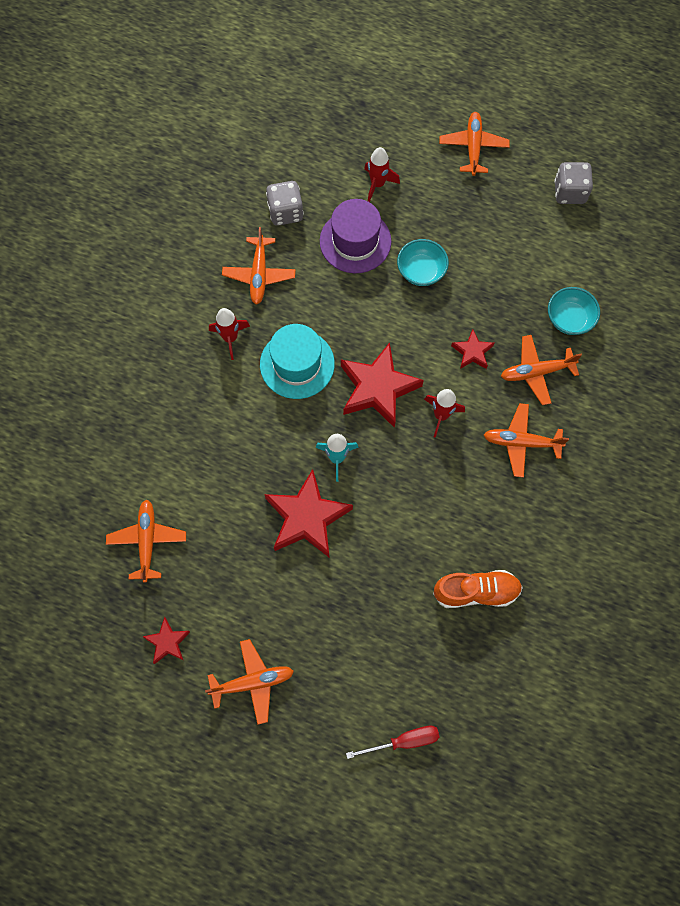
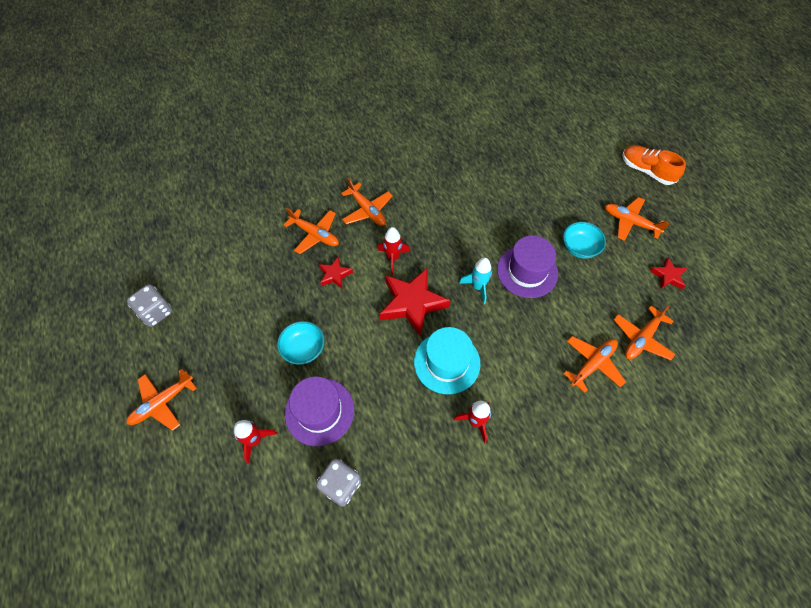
camera: 135 degrees left, 10 degrees down
(259, 274) = (410, 451): orange plane -> orange plane (592, 364)
(307, 517) = (527, 271): red star -> purple hat
(404, 741) = (569, 146): red screwdriver -> none
(476, 591) = (470, 170): orange shoe -> orange shoe (646, 171)
(569, 319) = (261, 244): turquoise bowl -> turquoise bowl (579, 248)

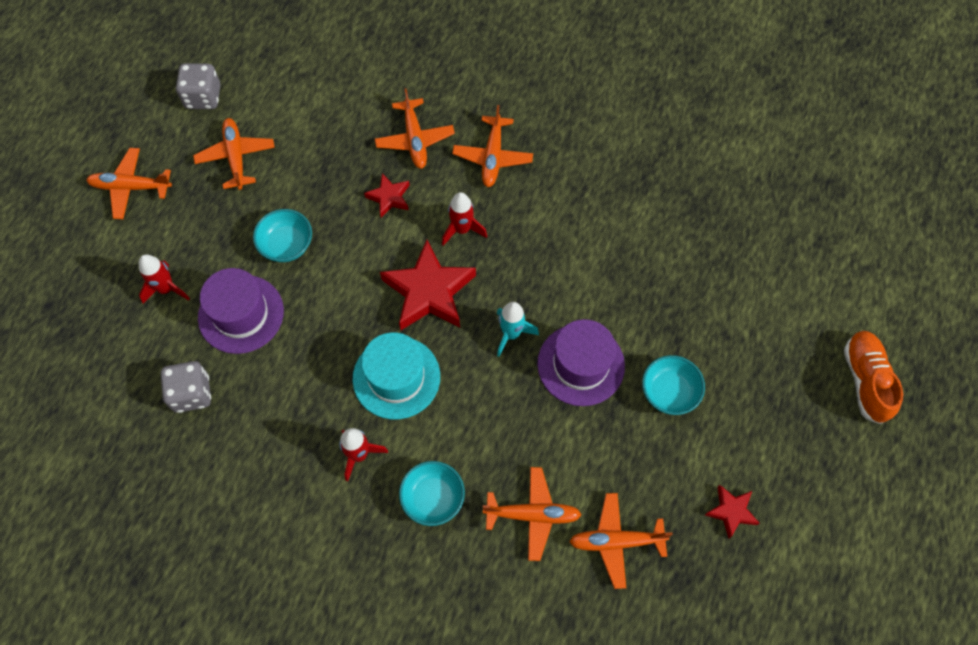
camera: 45 degrees right, 5 degrees up
(538, 405) = (433, 498): none -> turquoise bowl
(630, 222) = (765, 418): orange plane -> orange plane (236, 157)

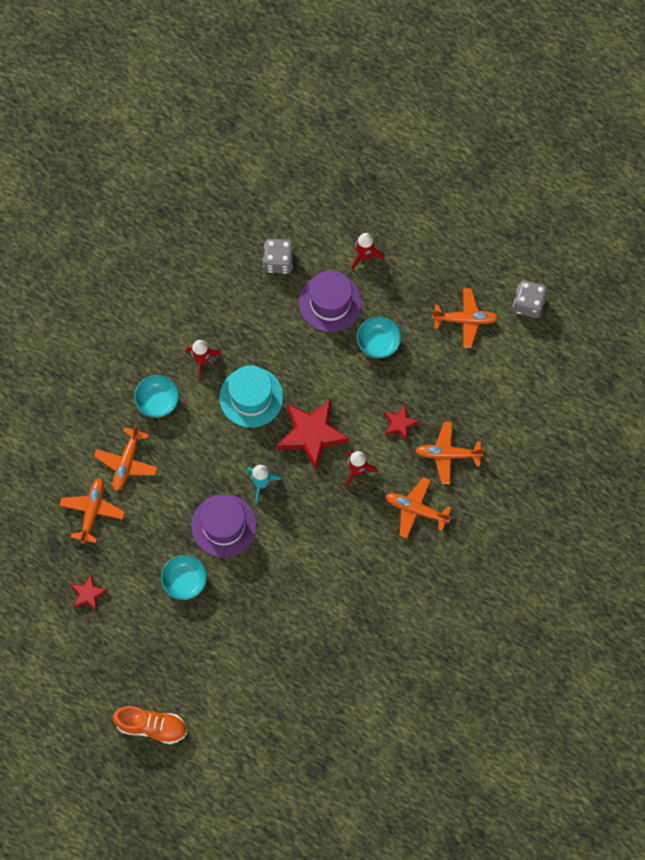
camera: 105 degrees right, 5 degrees up
(130, 187) = (458, 242): orange plane -> none

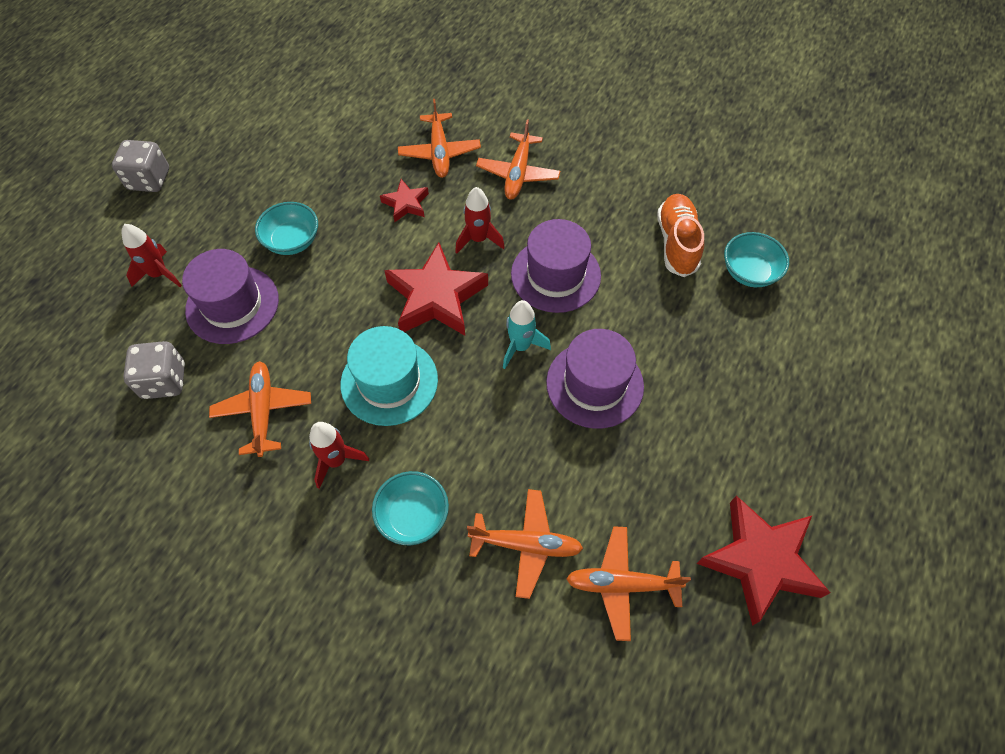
camera: 100 degrees left, 10 degrees down
(88, 594) = (760, 561): red star -> red star, size x1.97
(152, 726) = (918, 426): orange shoe -> orange shoe (677, 243)
(185, 581) = (692, 421): turquoise bowl -> turquoise bowl (749, 272)
(316, 518) = (555, 275): none -> purple hat
(465, 320) = (255, 156): orange plane -> orange plane (263, 411)
(528, 304) = (233, 101): grey dice -> grey dice (149, 180)

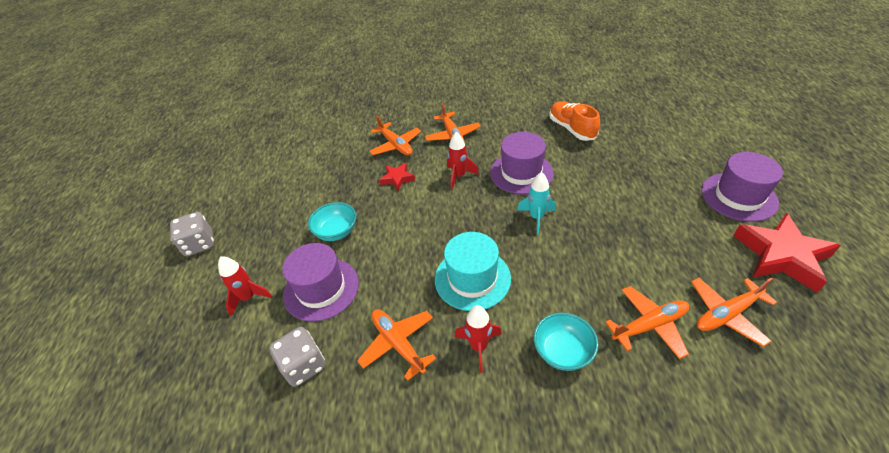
camera: 25 degrees left, 15 degrees down
(436, 297) = (460, 217): red star -> none
(594, 384) = (598, 215): purple hat -> purple hat (738, 196)
(749, 272) = (622, 125): turquoise bowl -> none

